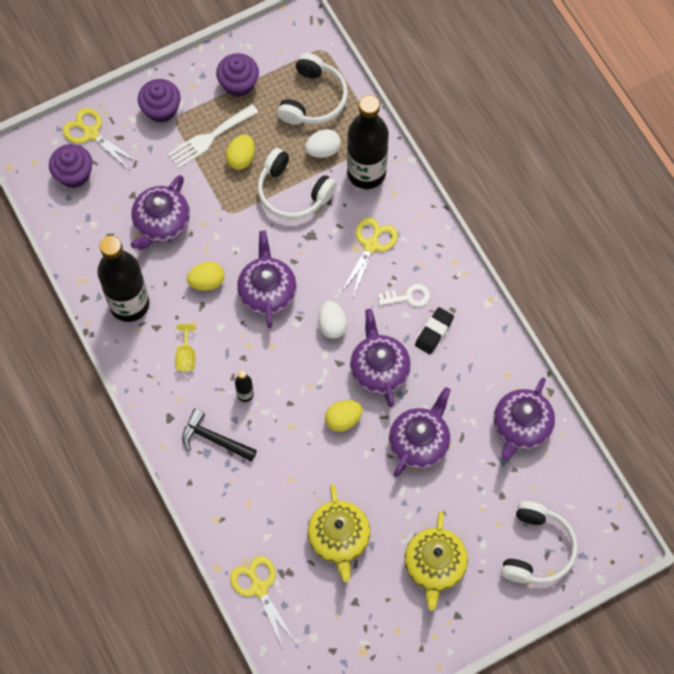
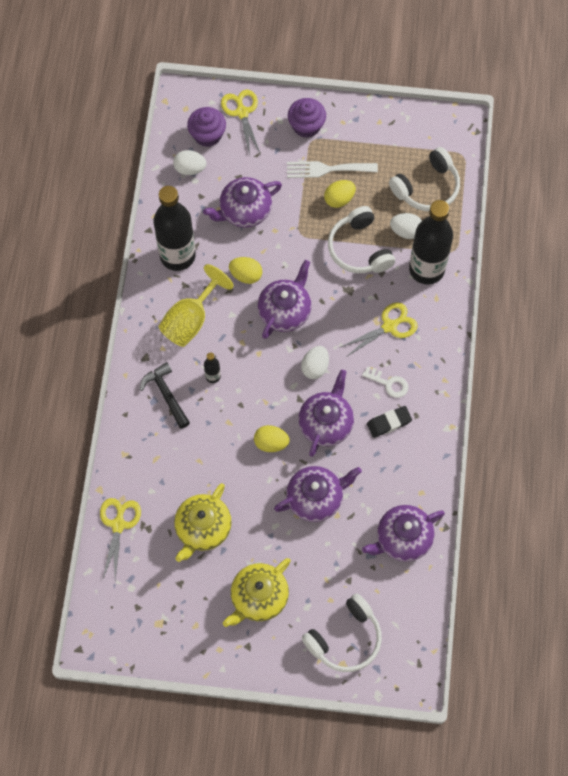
camera: 35 degrees right, 0 degrees up
(81, 216) = (190, 169): none -> white egg
(186, 356) = (191, 320): yellow goblet -> yellow goblet, size x2.00
(238, 84) = (378, 142): purple cupcake -> none

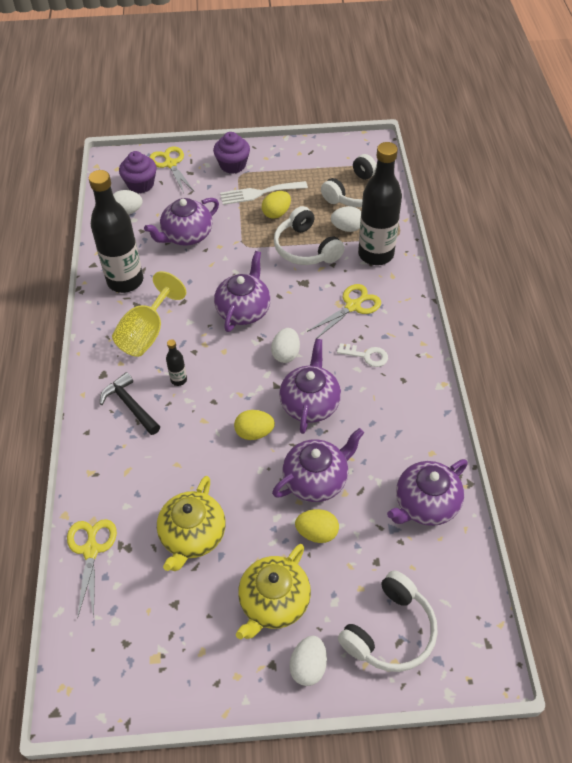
camera: 10 degrees left, 15 degrees down
(246, 275) = (197, 286): yellow egg -> yellow egg (317, 533)
(275, 653) = (308, 666): none -> white egg
(389, 423) = (377, 391): black eraser -> none

